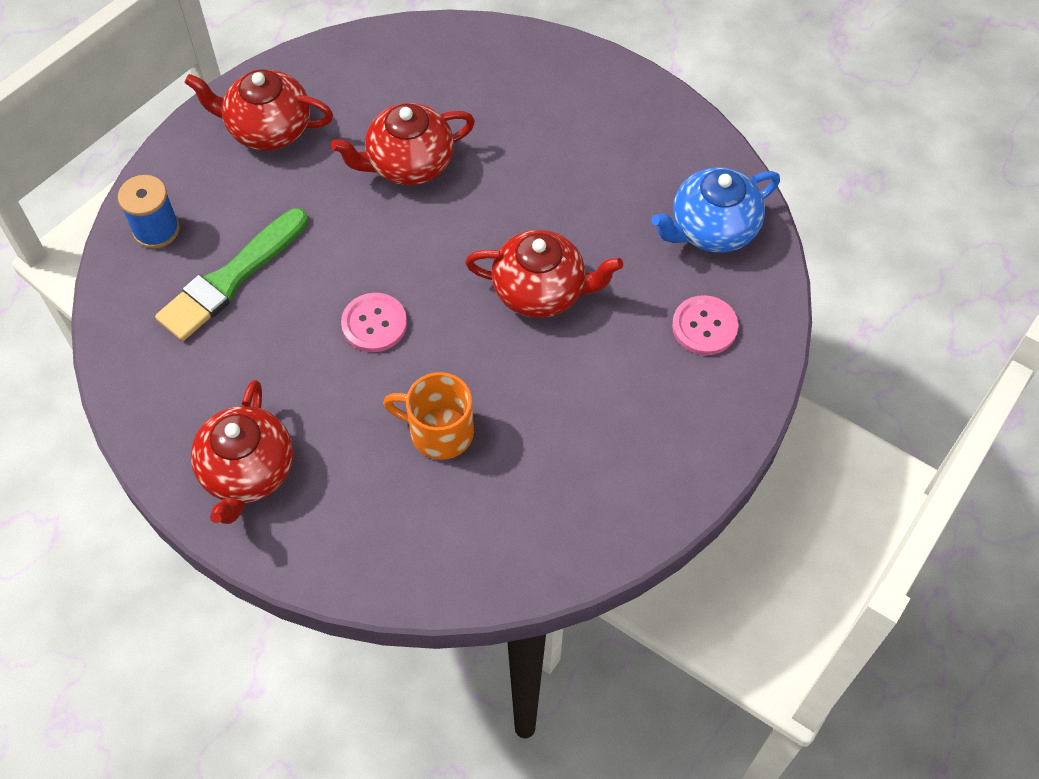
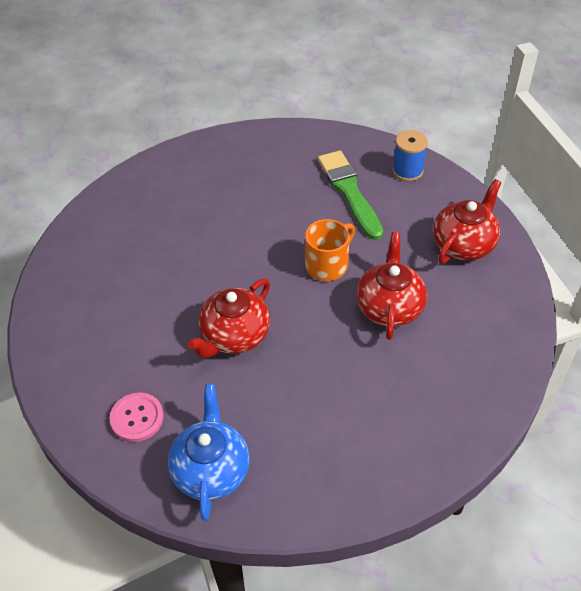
camera: 120 degrees right, 10 degrees down
(247, 472) = (216, 162): red teapot -> none
(374, 324) = (271, 243): pink button -> none
(439, 432) = (176, 245): orange mug -> orange mug (328, 265)

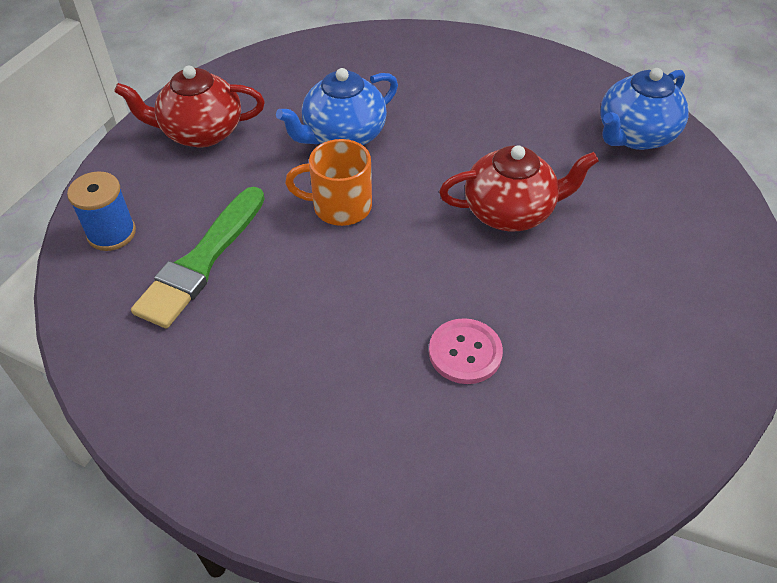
camera: 135 degrees left, 0 degrees up
(137, 418) = (672, 211): pink button -> pink button (465, 352)
(389, 307) = (343, 136): red teapot -> blue teapot

